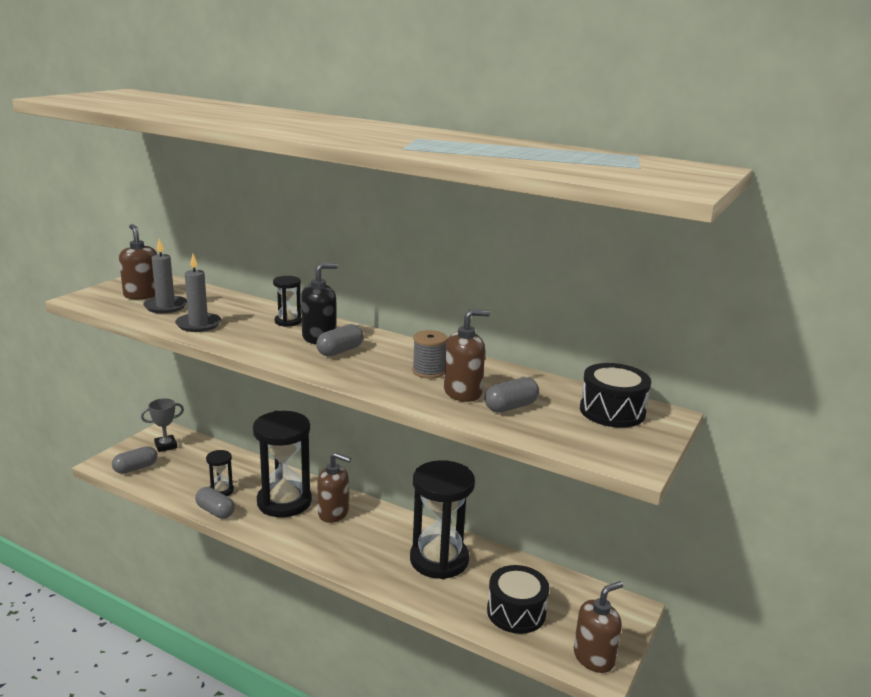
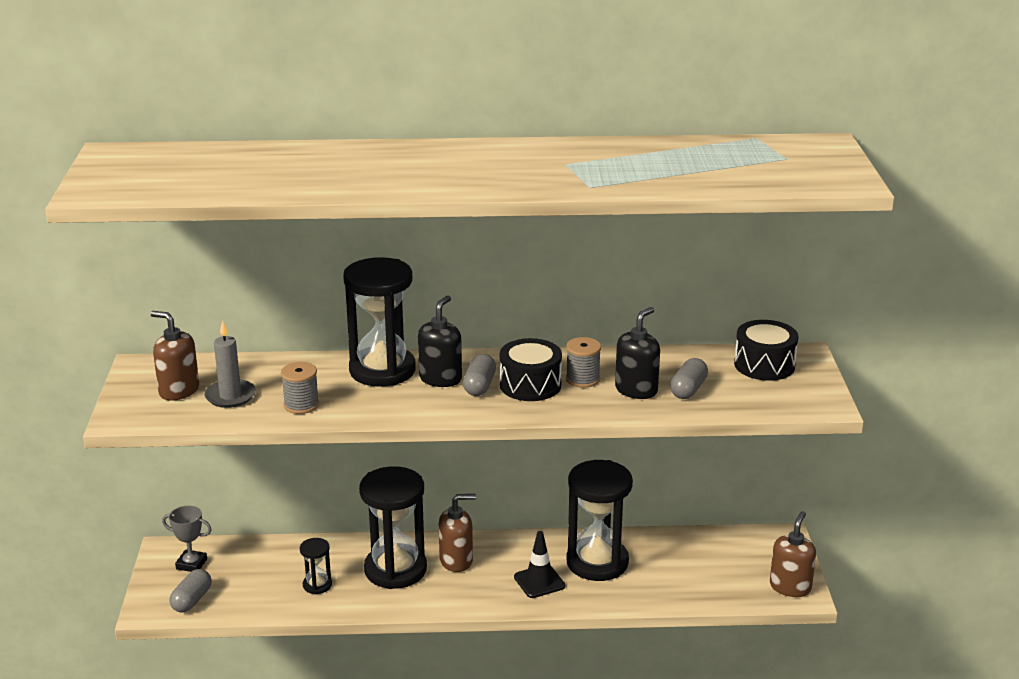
camera: 30 degrees left, 5 degrees up
(166, 446) = (191, 564): grey trophy -> grey trophy turned 75 degrees clockwise
(198, 324) = (301, 405): grey candle -> grey spool
(215, 511) = (338, 607): grey capsule -> none
(288, 321) = (382, 370): black hourglass -> black hourglass, size x2.18
(376, 555) = (539, 581): none -> black traffic cone
(463, 393) = (636, 390): brown soap dispenser -> black soap dispenser
(516, 612) = (702, 578): black drum -> black drum (530, 385)

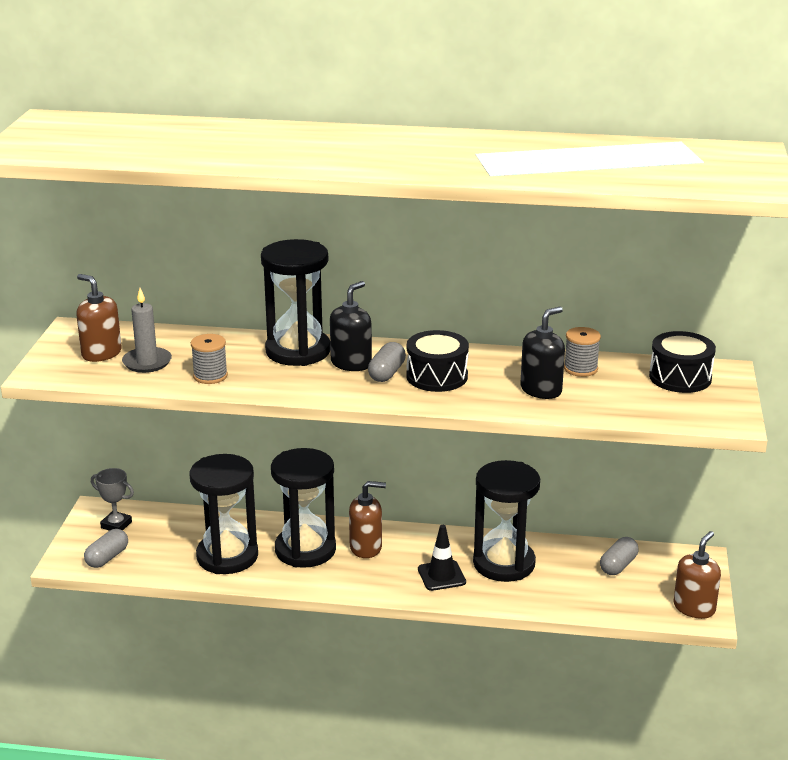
camera: 10 degrees right, 0 degrees up
(317, 585) = (227, 556): black hourglass -> black hourglass, size x2.18
(582, 379) = (490, 375): grey spool -> grey spool (580, 369)
(688, 389) = (594, 394): grey capsule -> grey capsule (618, 565)

